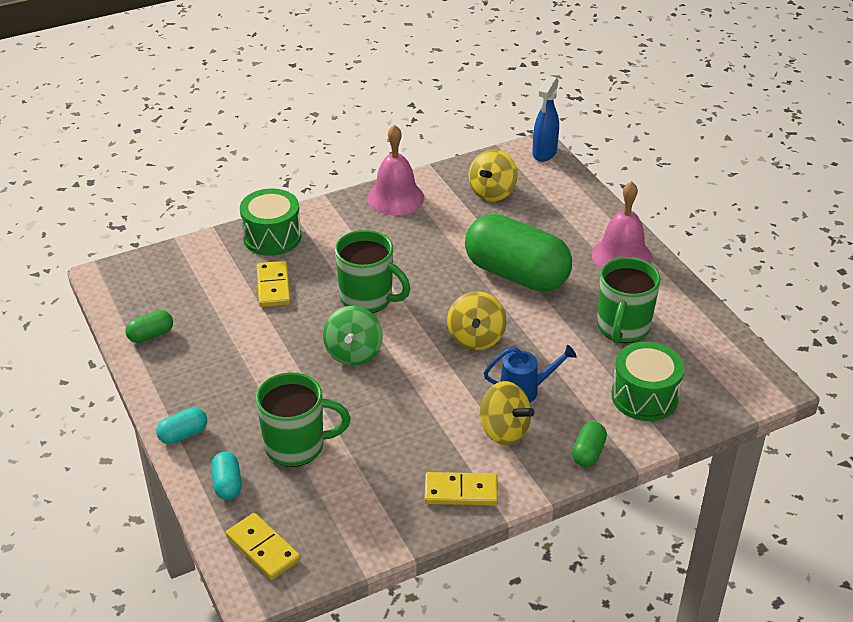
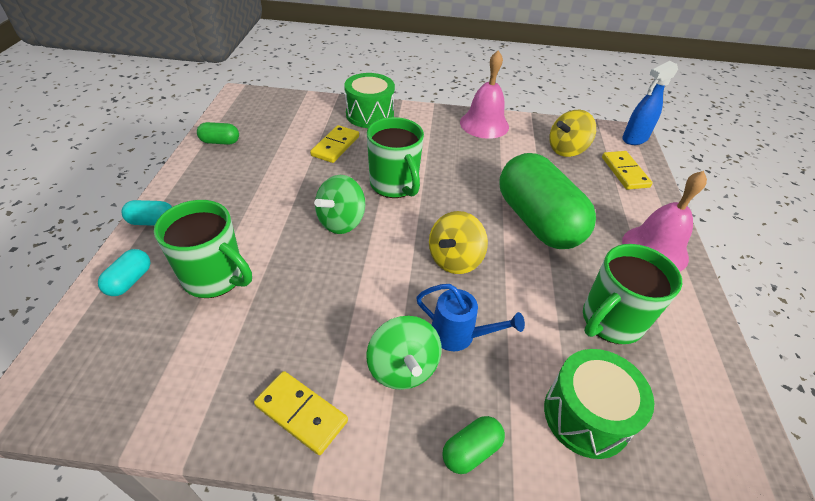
camera: 30 degrees right, 5 degrees up
(263, 548) = (80, 361): yellow domino -> yellow domino (624, 172)
(504, 431) = (402, 368): yellow spinning top -> green spinning top

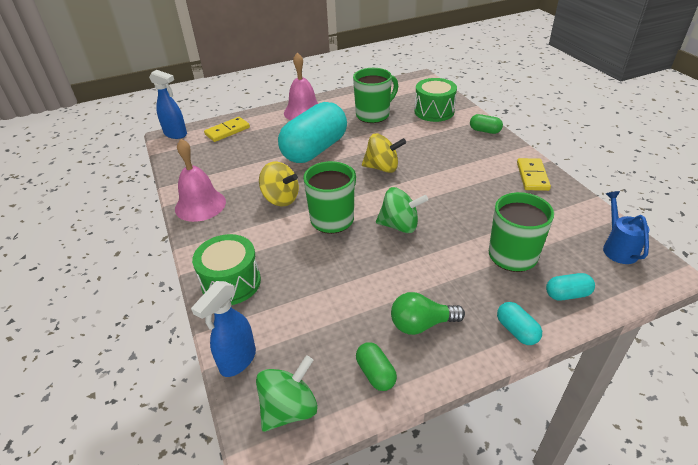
camera: 115 degrees left, 5 degrees down
(225, 178) = (421, 324): none -> green light bulb
(298, 100) = (237, 361): none -> blue spray bottle
(335, 146) = (308, 278): yellow domino -> none
(402, 368) = (473, 159): green spinning top -> green spinning top (289, 409)
(459, 335) = (434, 150): blue watering can -> blue watering can (617, 248)
(537, 221) = (315, 150): green capsule -> turquoise capsule
(566, 150) = (214, 157): yellow spinning top -> yellow spinning top (281, 199)
(610, 321) = (373, 115): green mug -> green mug turned 60 degrees counterclockwise

